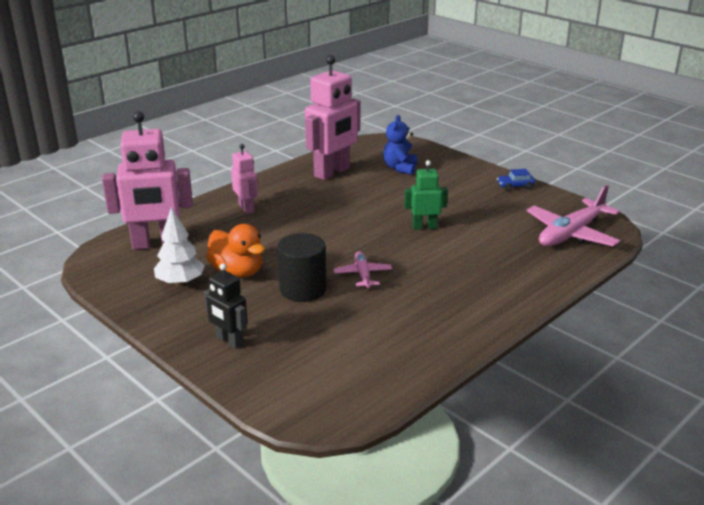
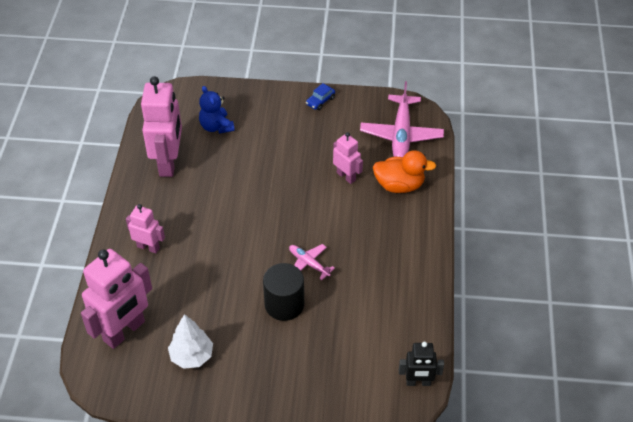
camera: 40 degrees left, 20 degrees up
(229, 341) = (289, 384): black robot -> black robot (418, 382)
(237, 272) = (220, 318): orange duck -> orange duck (399, 185)
(424, 227) = (301, 186): green robot -> none
(477, 237) = (346, 176): none -> pink robot

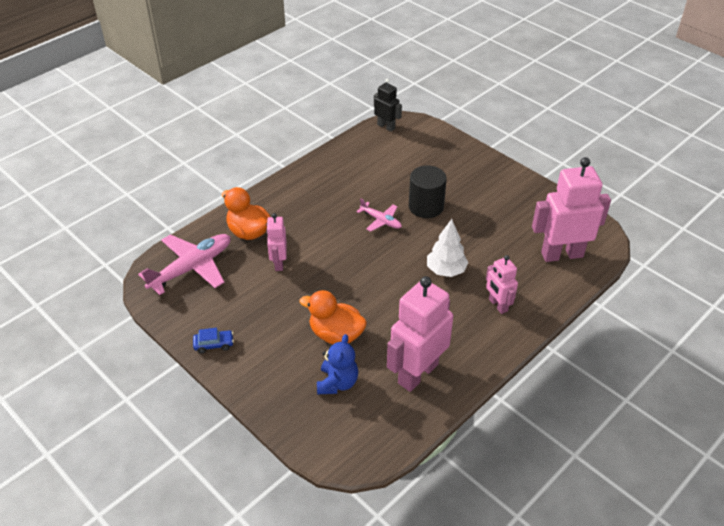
camera: 140 degrees left, 5 degrees down
(191, 356) = (521, 213): white tree -> white tree (446, 270)
(248, 154) = (336, 335): none -> orange duck
(309, 264) = (380, 220): pink plane -> pink plane turned 45 degrees counterclockwise

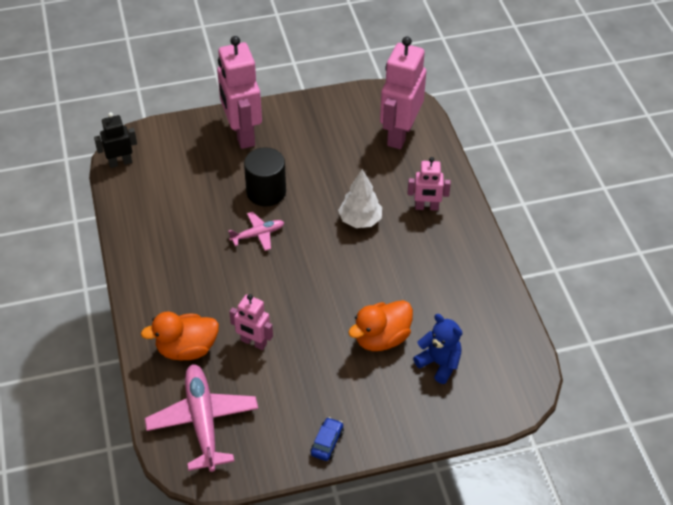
camera: 60 degrees left, 5 degrees up
(417, 373) = (465, 301): pink robot -> pink robot (242, 134)

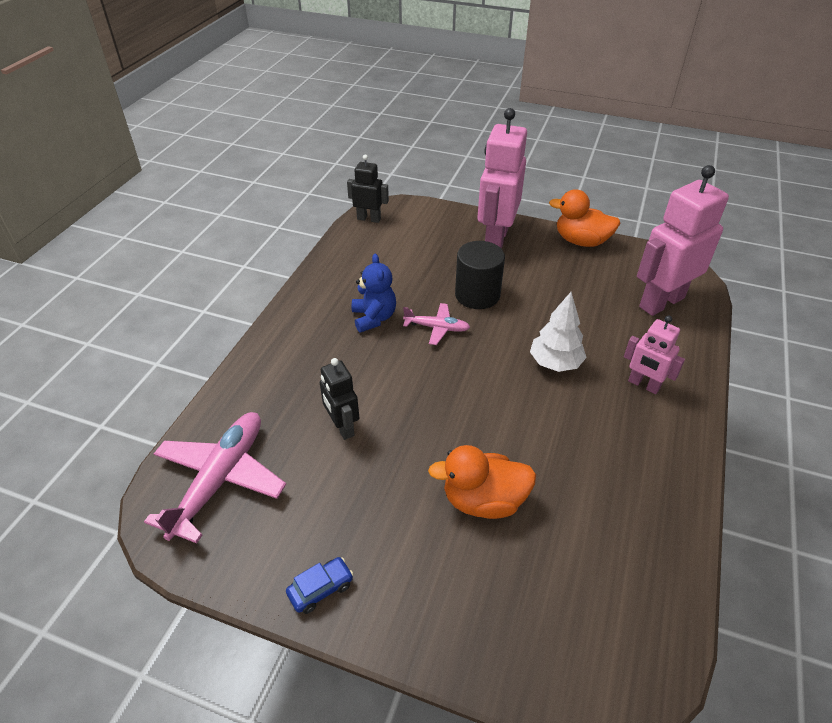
camera: 35 degrees right, 5 degrees down
(187, 349) = (275, 398): orange duck -> orange duck (581, 241)
(253, 342) = (342, 427): pink robot -> black robot
(439, 363) = (533, 573): blue teddy bear -> blue teddy bear (374, 318)

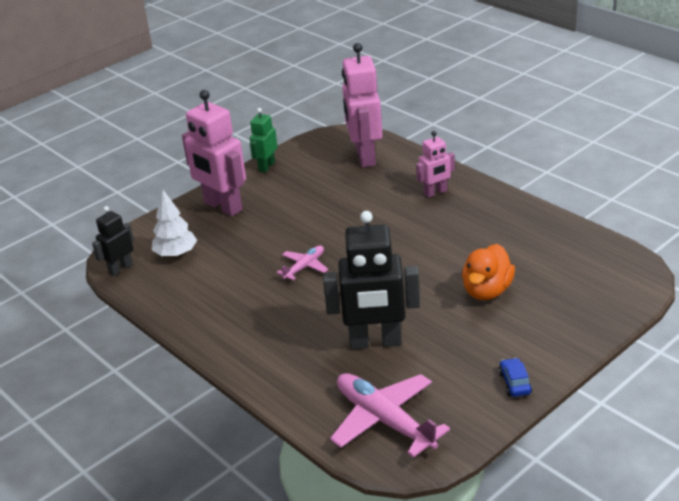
camera: 60 degrees left, 10 degrees down
(342, 427) = (375, 342): black robot -> black robot, size x1.86
(374, 318) = (264, 297): blue teddy bear -> none
(477, 295) = (283, 236): black cylinder -> none
(555, 363) = (387, 222): white tree -> white tree (176, 254)
(581, 241) = (266, 166): orange duck -> green robot

